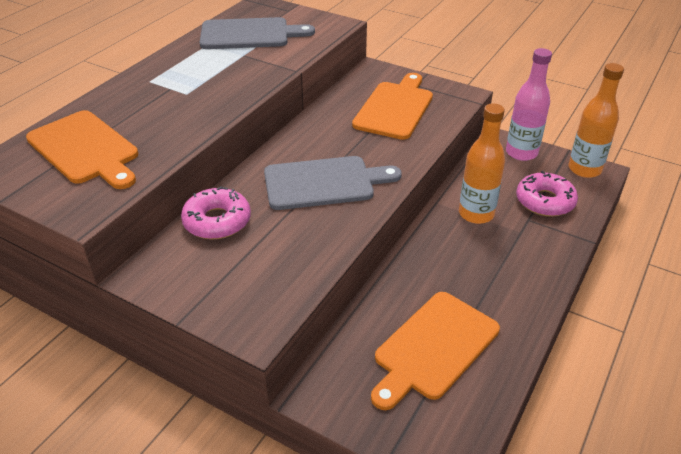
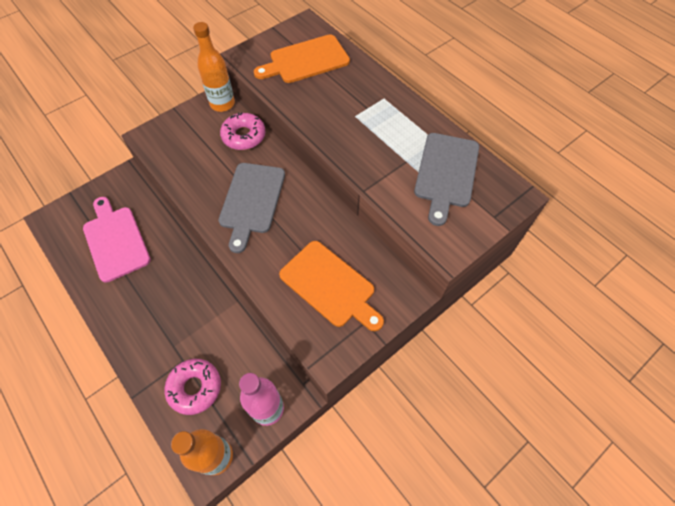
camera: 110 degrees right, 20 degrees up
(433, 348) = (115, 240): orange cutting board -> pink cutting board
(476, 214) = (209, 323): orange bottle -> orange bottle (222, 104)

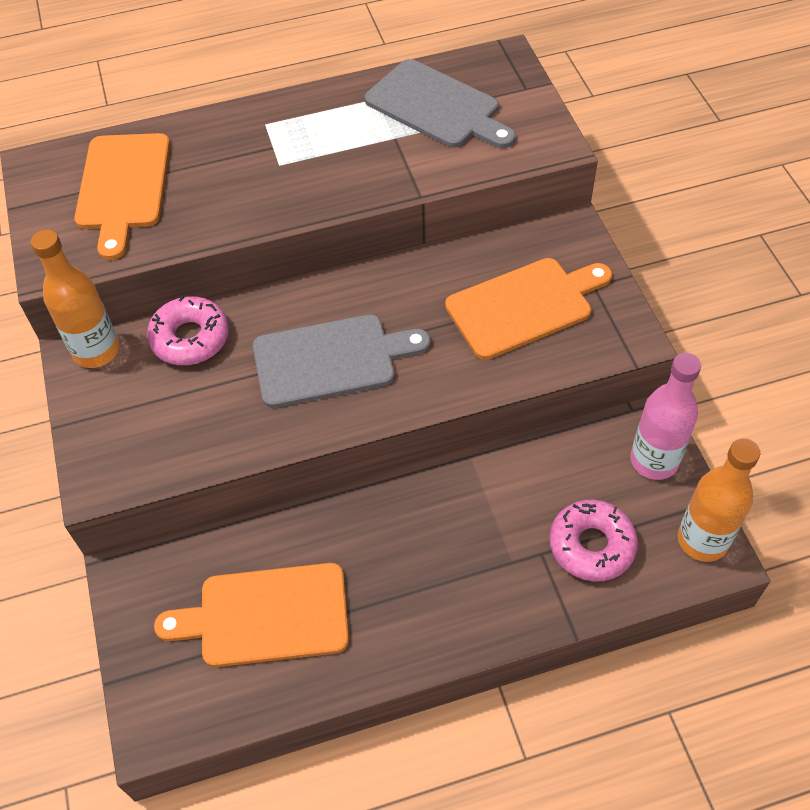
camera: 65 degrees left, 5 degrees down
(115, 240) = (266, 616): pink cutting board -> orange cutting board
(252, 201) = (331, 360): grey cutting board -> grey cutting board turned 45 degrees counterclockwise

